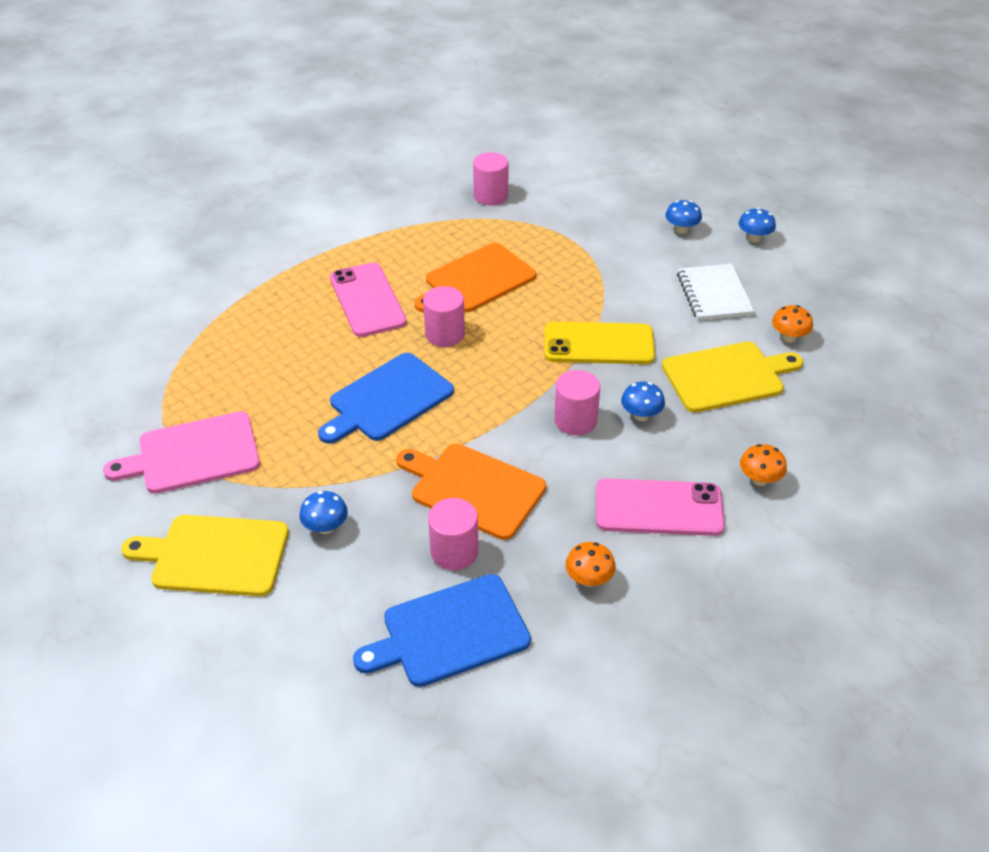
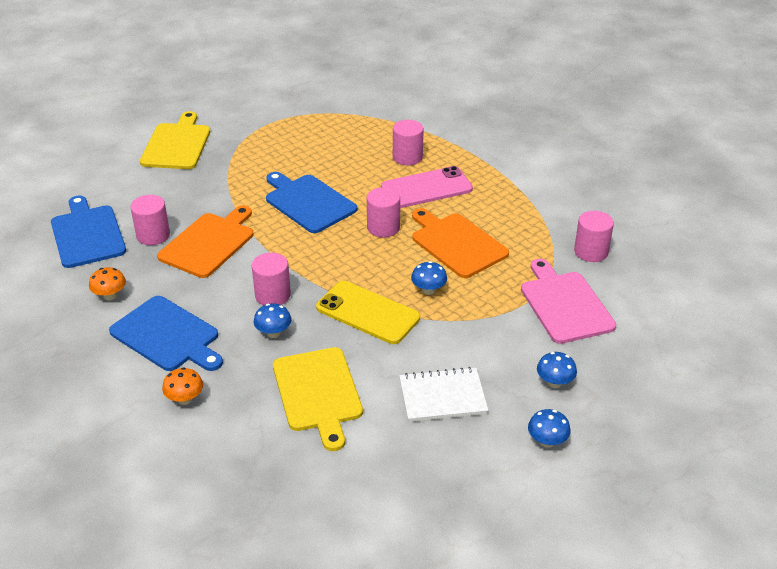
camera: 90 degrees right, 5 degrees down
(193, 454) = (265, 129): pink cutting board -> pink cutting board (564, 304)
(296, 315) = (407, 157): none -> pink cylinder
(326, 527) = (189, 182): blue mushroom -> blue mushroom (428, 290)
(598, 344) = (368, 313): yellow phone -> yellow phone turned 60 degrees counterclockwise
(658, 508) = (167, 335): pink phone -> blue cutting board
(789, 337) = (373, 447): orange mushroom -> none

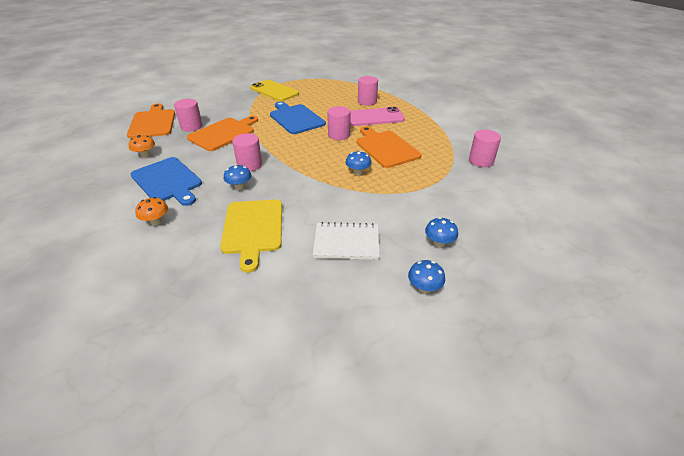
camera: 10 degrees right, 0 degrees up
(87, 234) = (152, 123): blue cutting board -> orange cutting board
(177, 144) = (231, 86): yellow cutting board -> none
(368, 313) = (310, 181): yellow phone -> yellow phone (274, 91)
(564, 304) = (456, 191): pink cutting board -> none

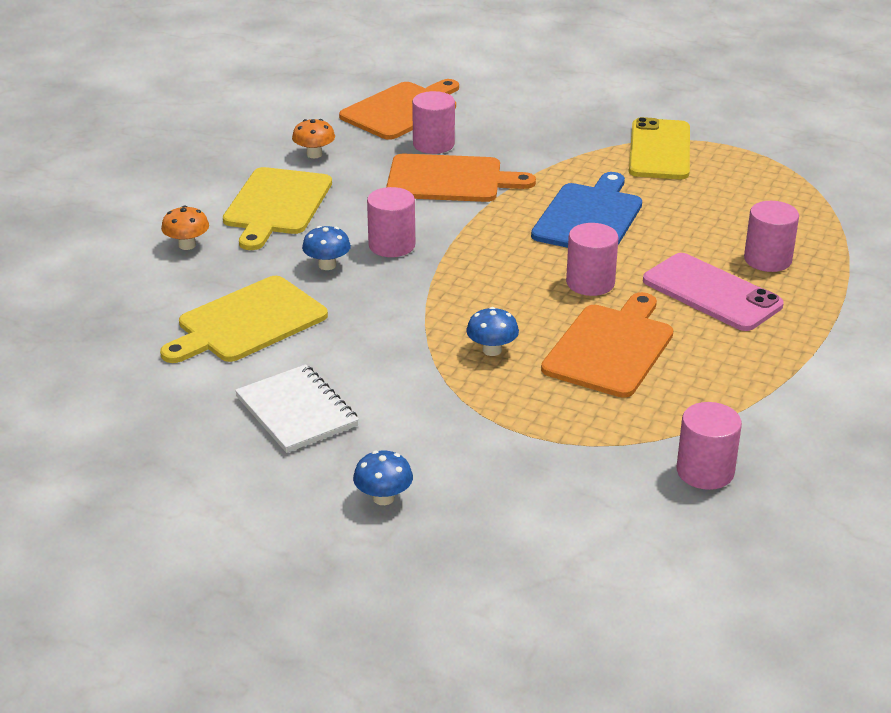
camera: 55 degrees right, 5 degrees down
(168, 181) = (276, 205): blue cutting board -> yellow cutting board
(424, 288) = (266, 515): blue mushroom -> none

